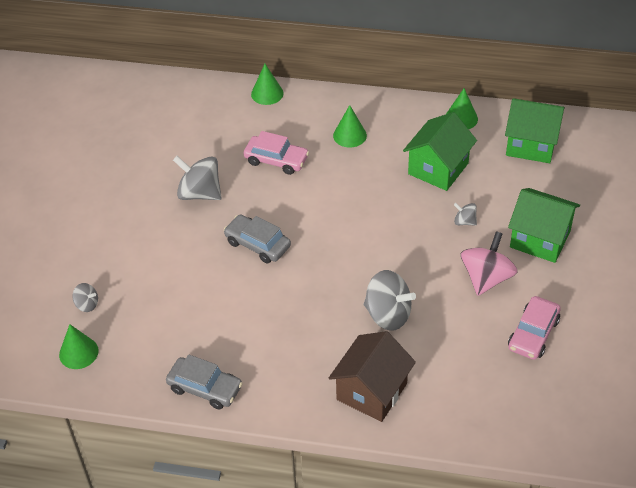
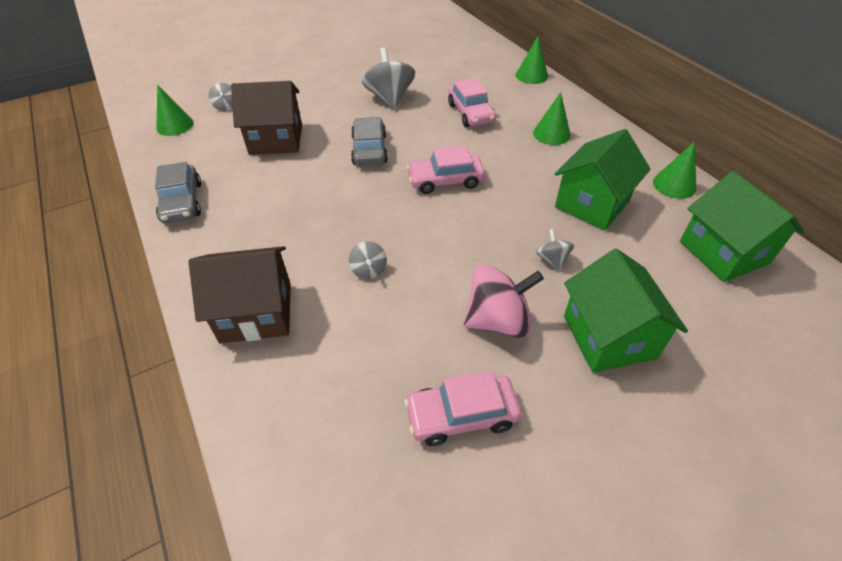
camera: 50 degrees right, 0 degrees up
(180, 294) = (276, 139): none -> brown house
(340, 224) = (445, 180): none -> pink car
(388, 314) = (369, 270): grey spinning top -> grey spinning top, size x0.50
(438, 168) = (592, 204): green house -> green house turned 45 degrees counterclockwise

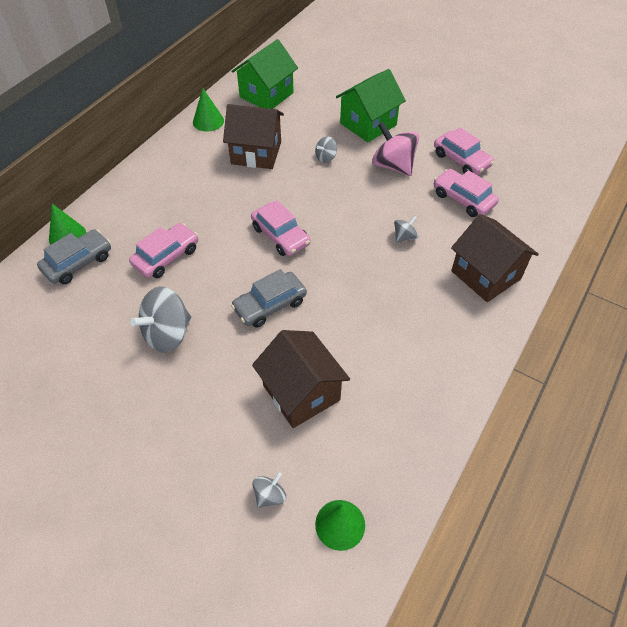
camera: 120 degrees left, 5 degrees up
(182, 202) = (438, 405): grey car -> grey car (78, 263)
(383, 365) = (463, 199): none -> pink car
(551, 134) = (174, 194): green cone -> none
(592, 204) = (256, 153): green house -> brown house

